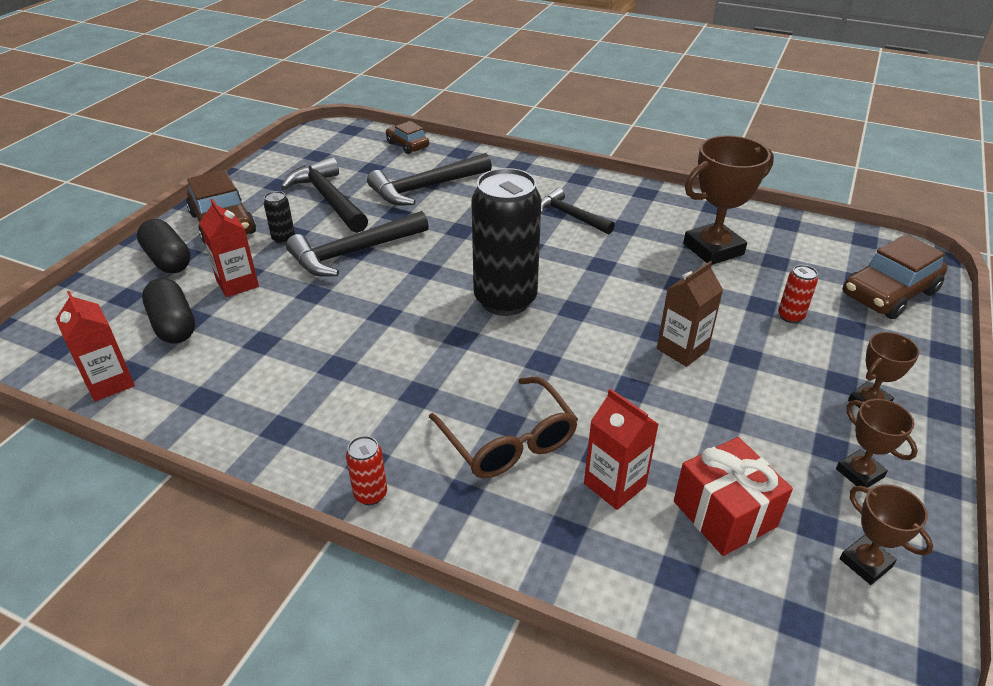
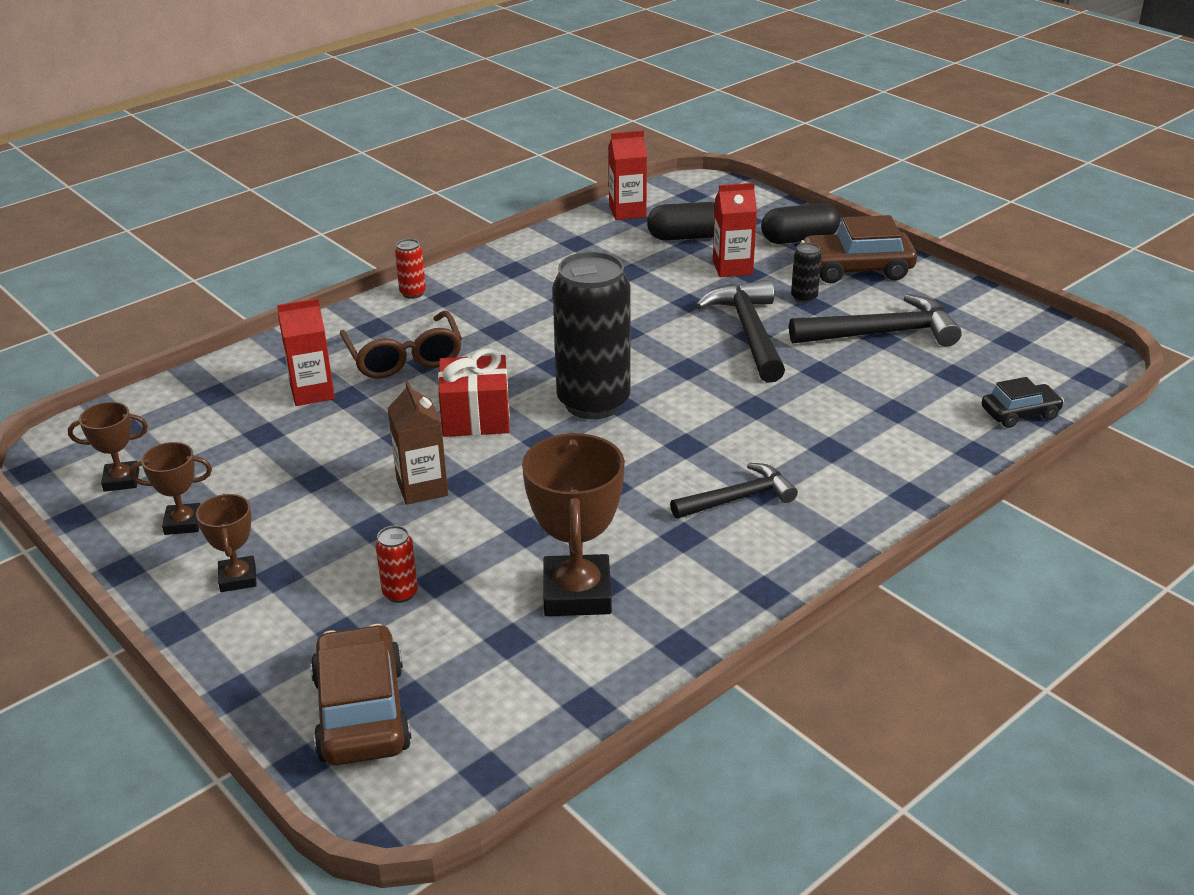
camera: 115 degrees right, 5 degrees down
(407, 145) = (1020, 413): brown car -> black car
(426, 188) = (878, 403): black hammer -> none
(509, 441) = (404, 358): brown glasses -> brown glasses turned 105 degrees counterclockwise
(724, 514) = (232, 433): red gift -> red gift (476, 417)

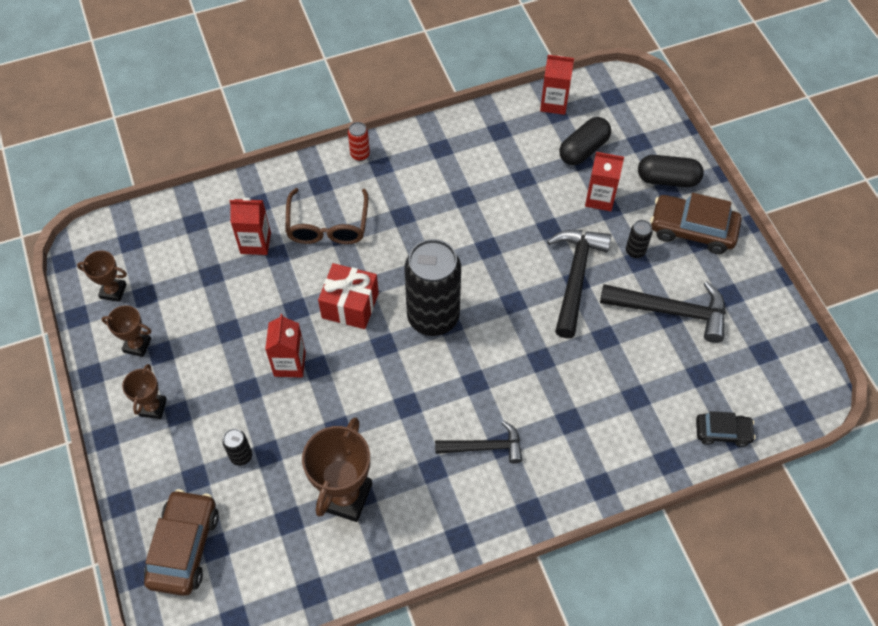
camera: 20 degrees right, 25 degrees up
(400, 593) = (241, 456): red can -> black can
(422, 488) = (289, 364): brown carton -> red carton
(686, 237) = (583, 149): black capsule -> black capsule turned 60 degrees counterclockwise

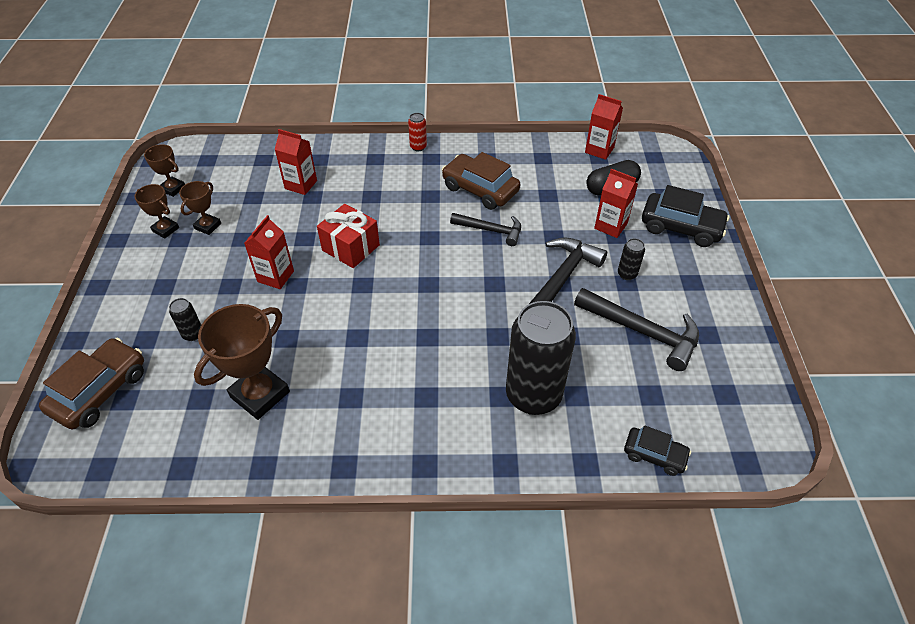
camera: 20 degrees right, 10 degrees down
(153, 407) = (148, 276): brown trophy -> brown trophy (208, 226)
(327, 226) = (365, 188): brown glasses -> none
(433, 317) = (416, 275): black can -> black can (533, 395)
(484, 447) = (408, 393): black hammer -> black hammer (490, 230)
(667, 179) = (681, 227): black capsule -> black car
(692, 230) = (690, 272): brown car -> brown car (480, 189)

